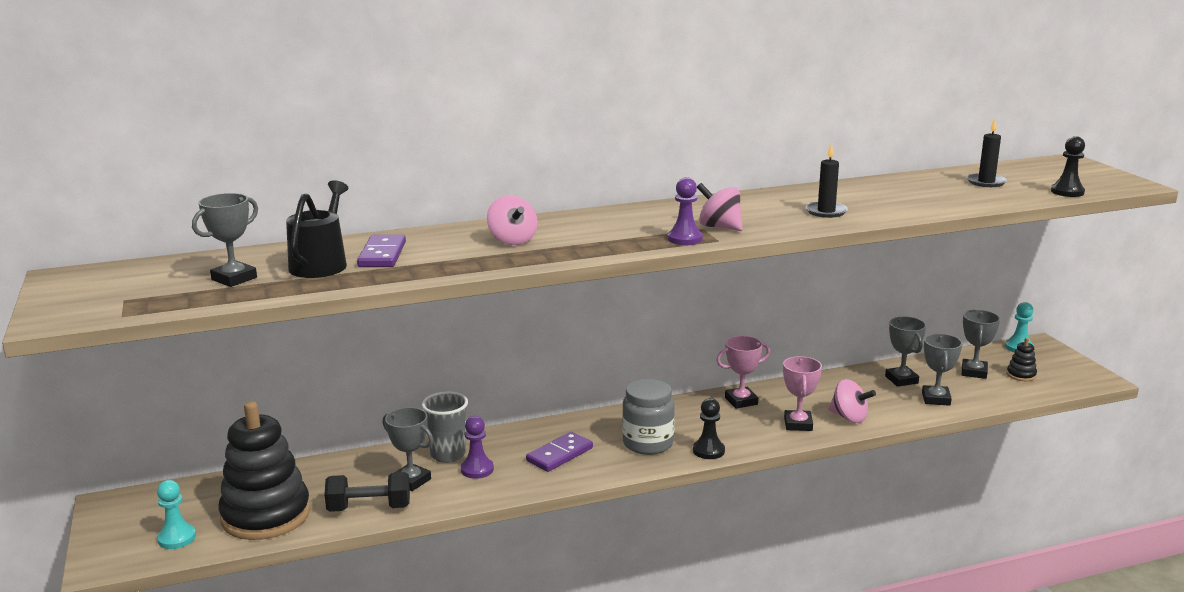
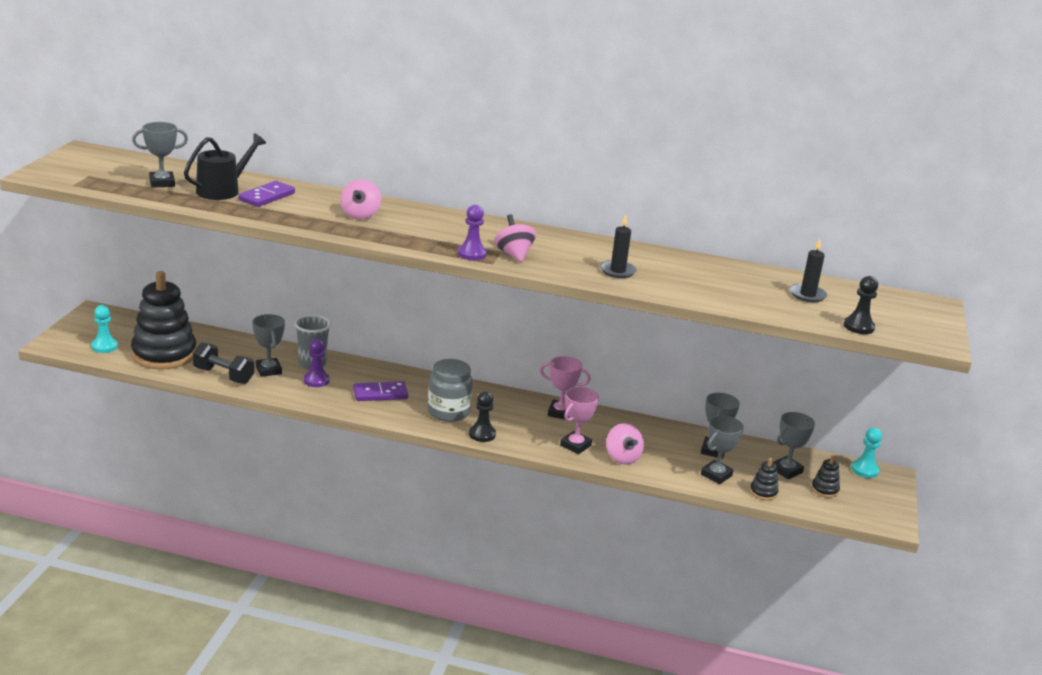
camera: 30 degrees right, 5 degrees up
(988, 397) = (763, 492): none -> black stacking toy

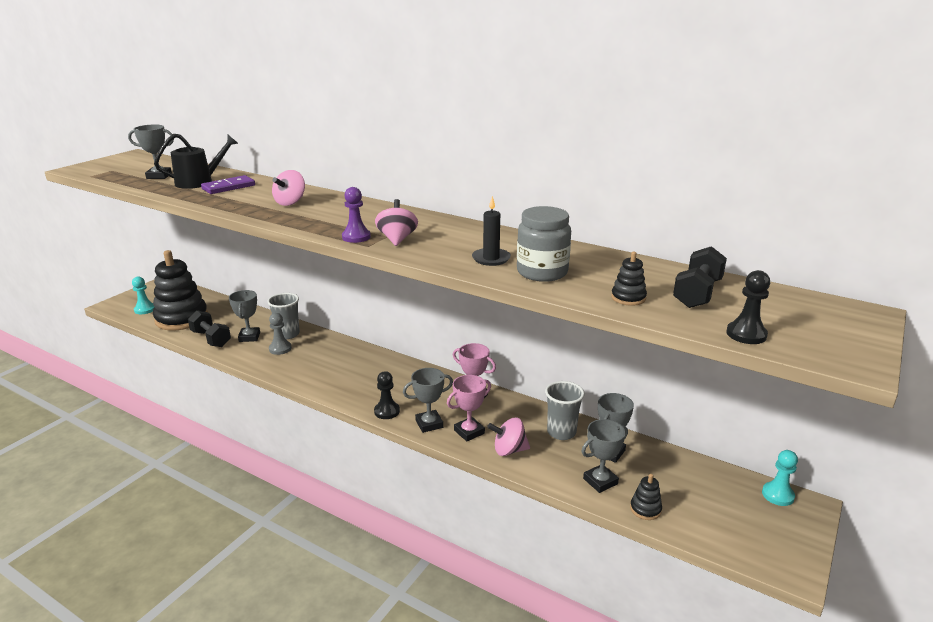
camera: 20 degrees right, 0 degrees up
(316, 380) = (280, 349): purple pawn -> grey pawn
(380, 394) = (324, 365): purple domino -> none
(448, 412) = (371, 386): grey jar -> grey jar (542, 272)
(622, 458) = (509, 450): pink spinning top -> pink spinning top turned 90 degrees clockwise
(662, 438) = (561, 432): none -> grey cup
(786, 470) = (683, 485): grey trophy -> grey trophy (429, 424)
(807, 295) = (697, 293): black candle -> black dumbbell
(824, 490) = (720, 515): black stacking toy -> black stacking toy (628, 298)

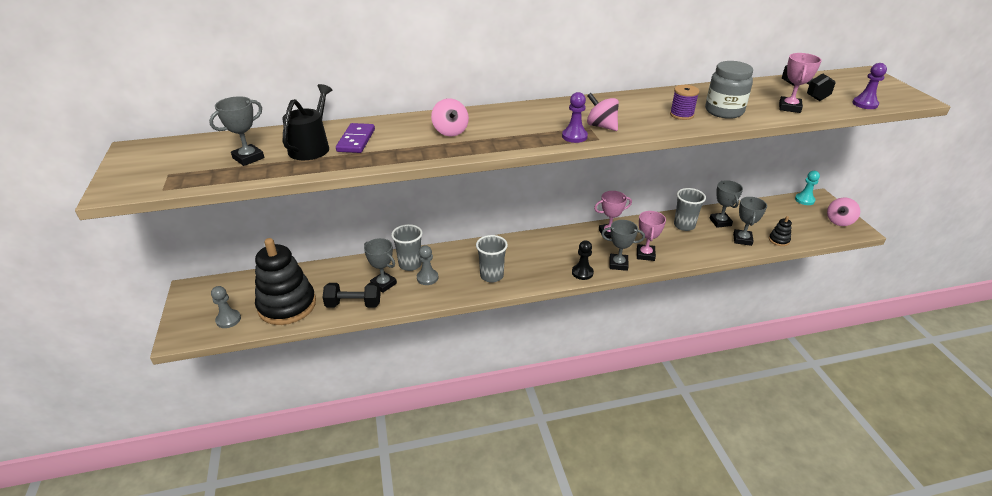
camera: 45 degrees left, 10 degrees up
(145, 309) = (228, 320): turquoise pawn -> grey pawn
(320, 372) = (491, 276): none -> grey cup
(429, 424) = (618, 264): grey trophy -> grey trophy turned 75 degrees clockwise
(491, 259) = (681, 115): black candle -> purple spool
(509, 450) = (681, 251): pink spinning top -> pink spinning top (839, 221)
(628, 298) = (789, 107): black stacking toy -> pink trophy
(746, 334) = (865, 104): black pawn -> purple pawn

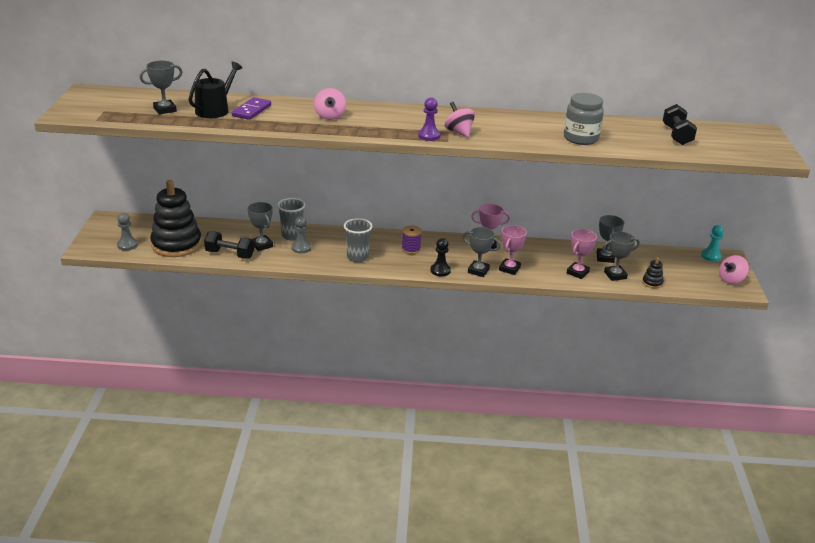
camera: 15 degrees right, 5 degrees down
(681, 115) = (539, 135): purple spool -> purple spool (411, 249)
(684, 225) = (566, 254): grey cup -> none
(742, 239) = (615, 275): grey trophy -> grey trophy turned 45 degrees clockwise
(789, 107) = (646, 145): pink trophy -> pink trophy (577, 272)
(865, 104) = (724, 154): purple pawn -> none

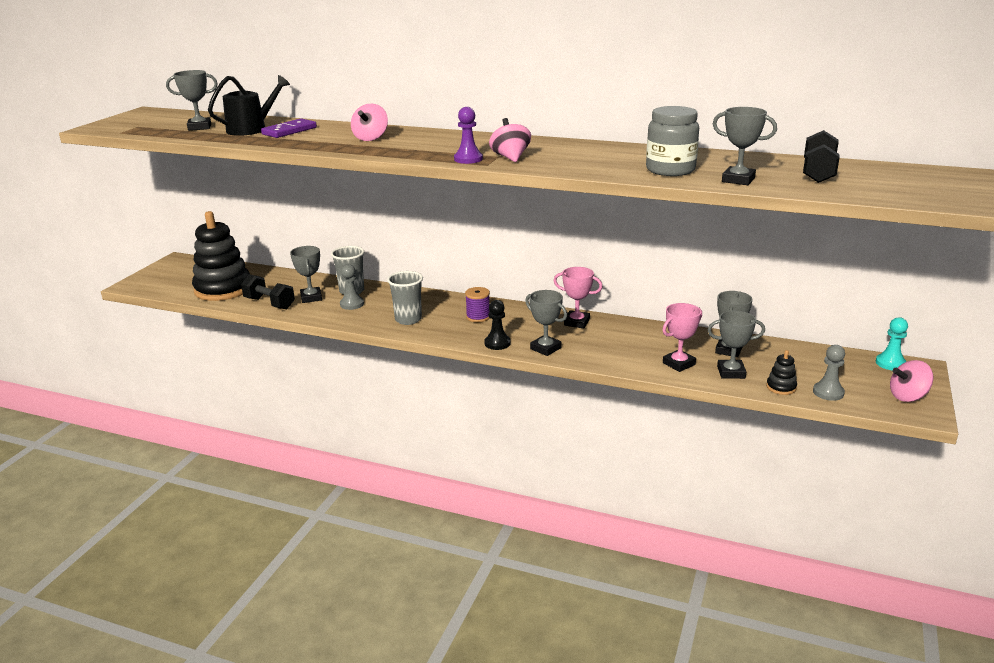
camera: 20 degrees right, 5 degrees down
(127, 245) = (174, 285): grey pawn -> grey pawn (828, 392)
(509, 269) = (588, 350): pink trophy -> none
(631, 145) = (738, 180): none -> grey trophy

